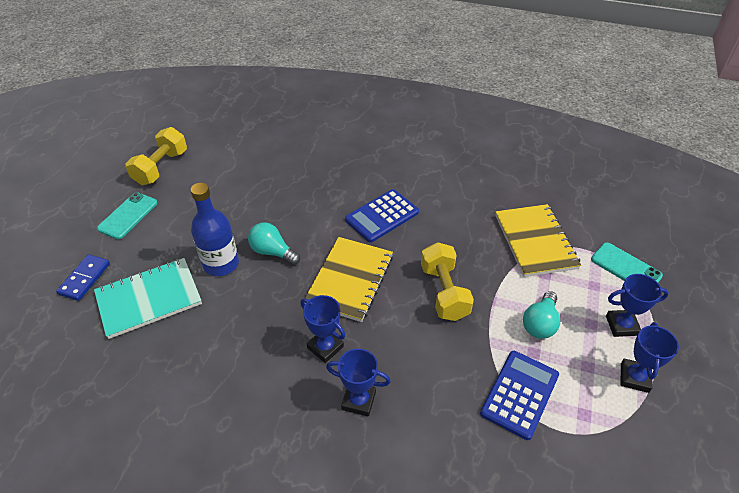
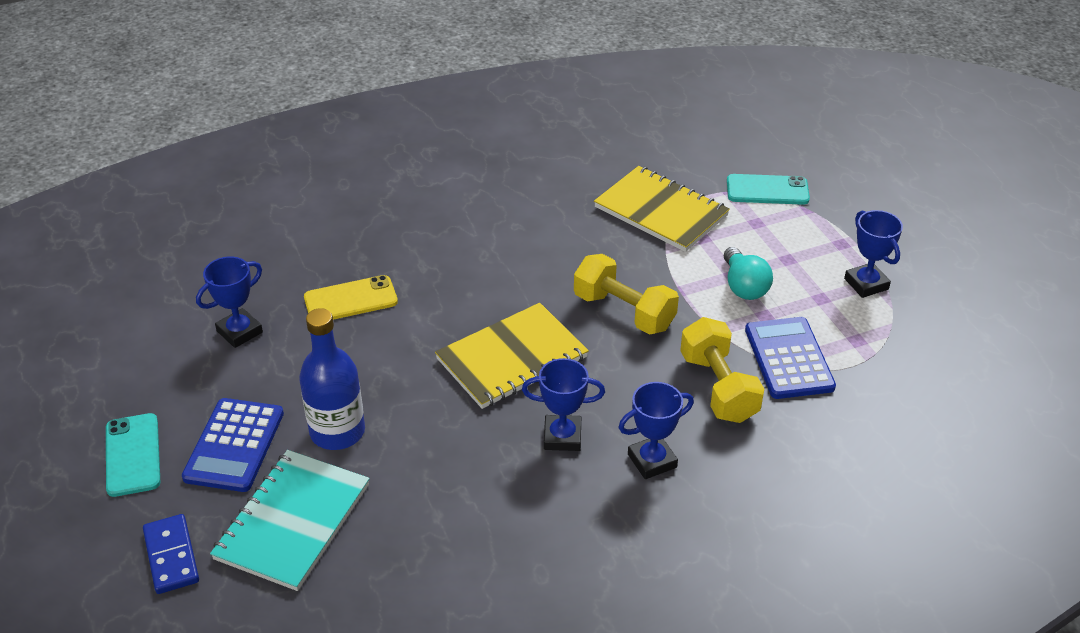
camera: 40 degrees left, 5 degrees down
(161, 167) = (102, 374): yellow dumbbell -> yellow dumbbell (718, 387)
(272, 252) = (386, 382): turquoise light bulb -> none
(306, 194) = (350, 300): none -> yellow phone
(349, 280) = (512, 358): yellow notebook -> yellow notebook turned 75 degrees clockwise
(382, 216) = (471, 273): blue calculator -> blue calculator (234, 445)
(621, 325) = (814, 245): blue trophy -> blue trophy (239, 332)

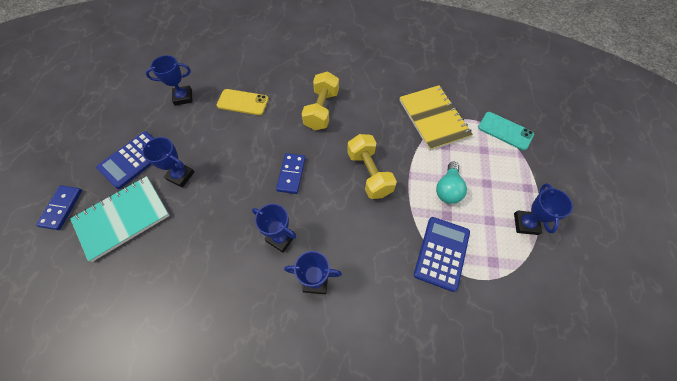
camera: 30 degrees right, 20 degrees up
(132, 455) = (91, 143): turquoise phone -> none
(337, 432) = (180, 176): blue bottle -> blue trophy
(512, 358) = (291, 174): yellow notebook -> blue domino
(718, 387) = (386, 251): yellow dumbbell -> yellow dumbbell (321, 110)

